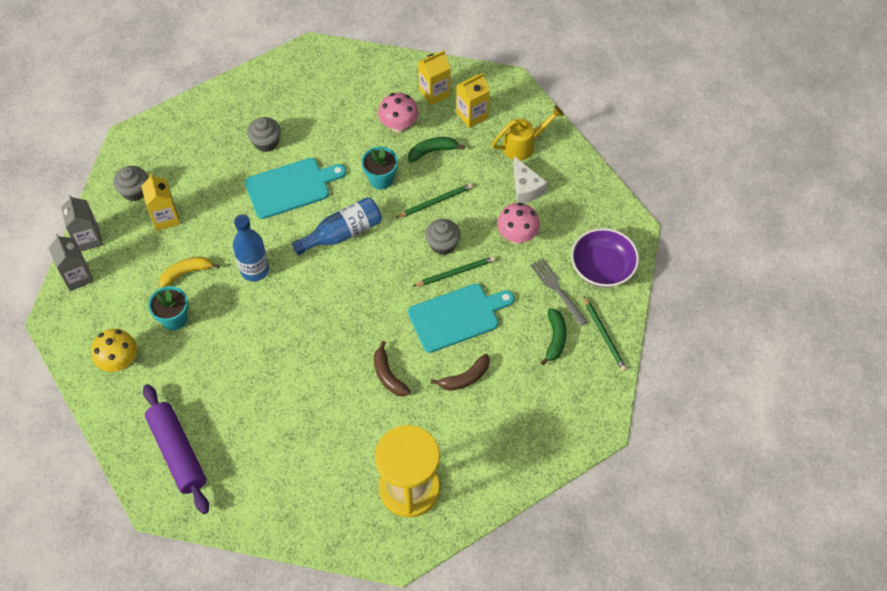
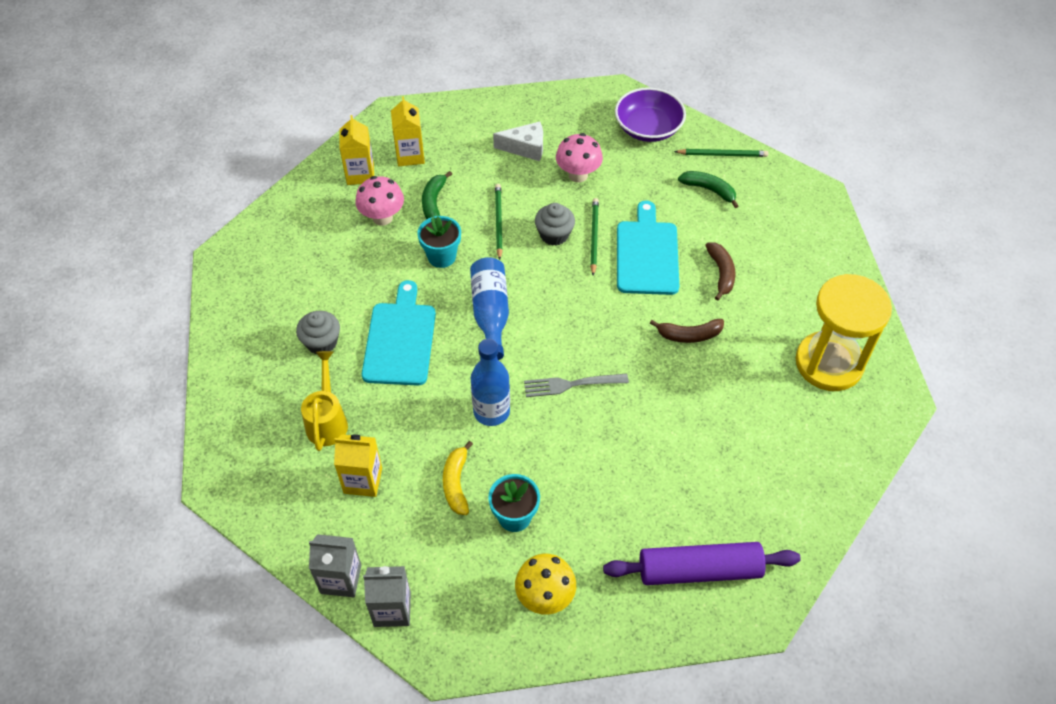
camera: 65 degrees left, 5 degrees down
(134, 191) = (301, 502): grey cupcake -> none
(524, 145) = (474, 131): yellow watering can -> yellow watering can (327, 420)
(557, 290) = (655, 168): grey fork -> grey fork (571, 384)

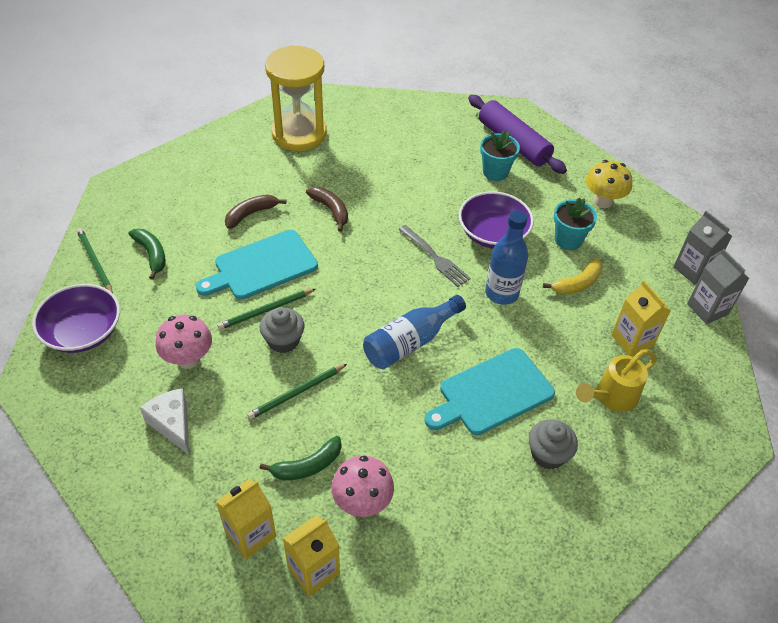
camera: 125 degrees left, 5 degrees down
(441, 256) = (374, 416): turquoise flower pot -> turquoise flower pot (495, 172)
(569, 453) = (493, 233): none -> purple bowl
(709, 190) = (152, 255): green banana -> green banana turned 150 degrees clockwise

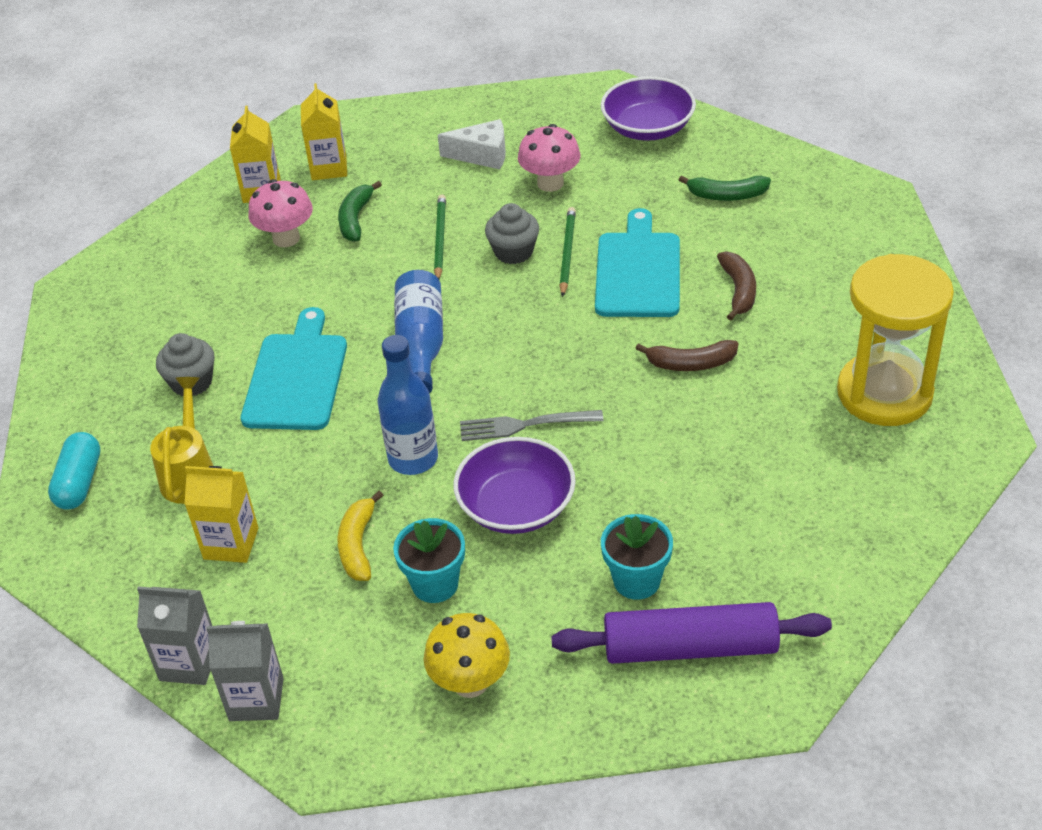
camera: 130 degrees right, 5 degrees down
(95, 262) = (747, 155): green pencil -> none
(676, 456) = (79, 482): none -> turquoise capsule

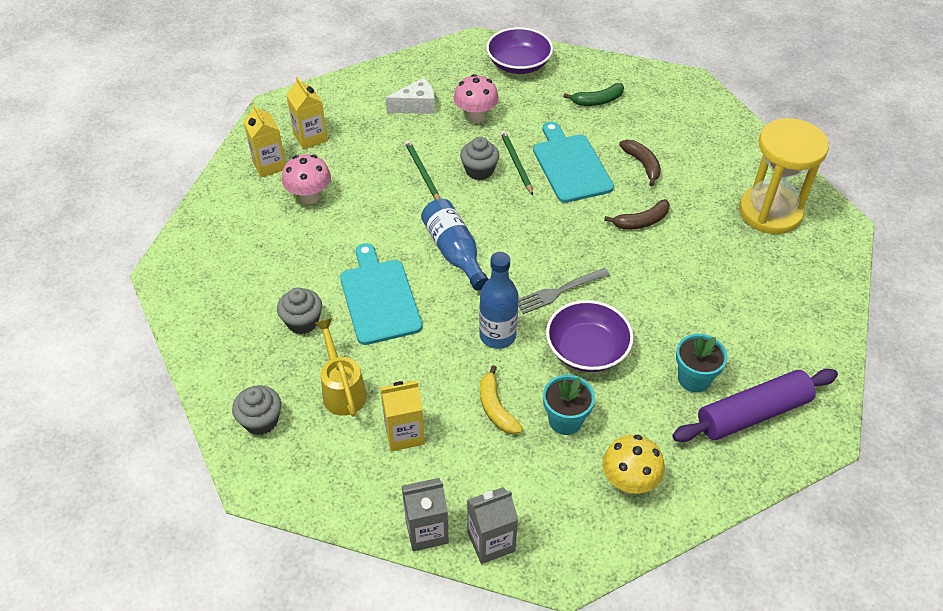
camera: 25 degrees left, 5 degrees up
(79, 482) = (261, 420): turquoise capsule -> grey cupcake
(355, 219) = (353, 171): green banana -> none

